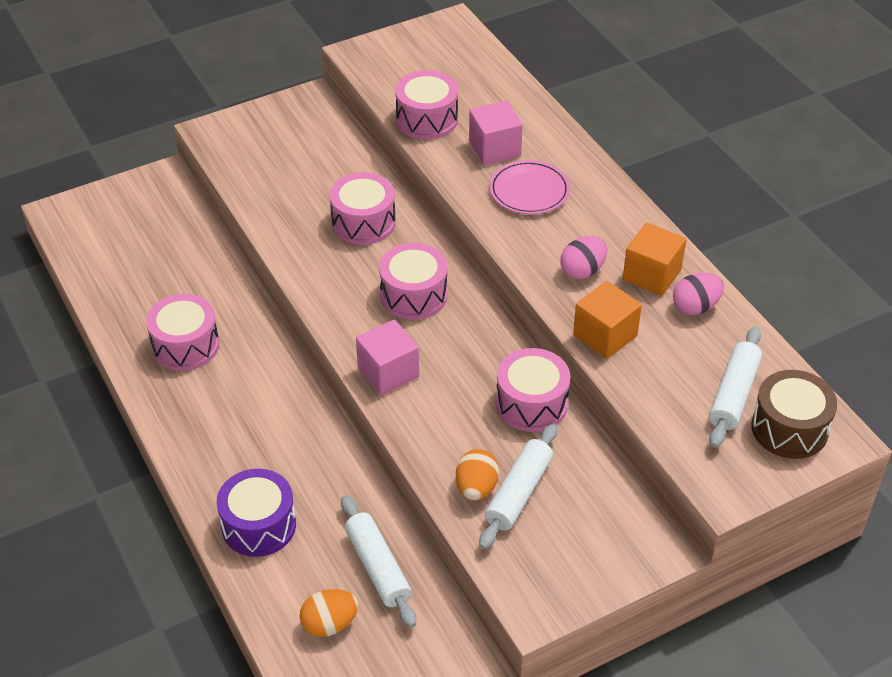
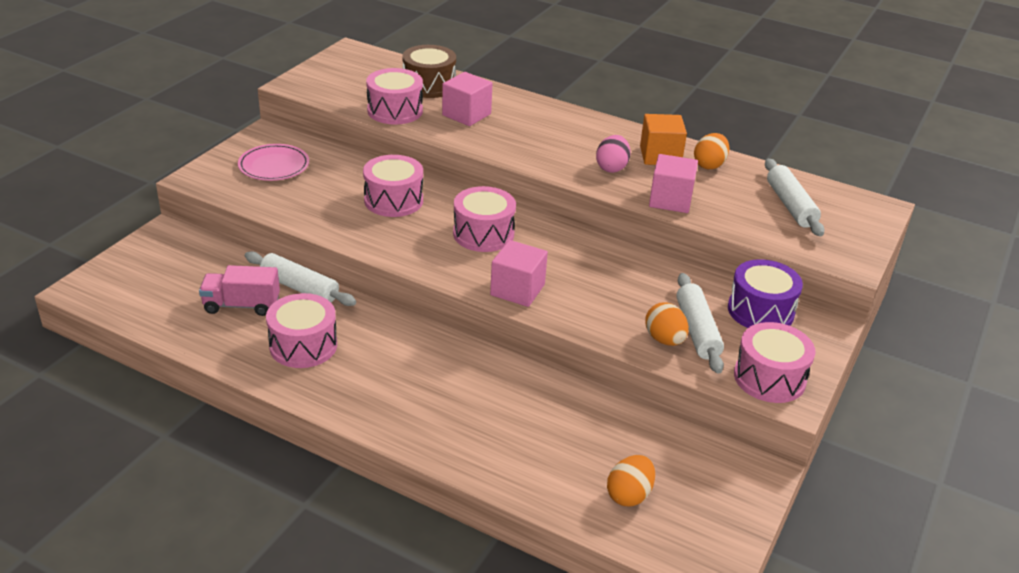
camera: 35 degrees left, 10 degrees down
(169, 282) = (242, 305): none -> pink truck
(259, 525) = (499, 450): purple drum -> purple drum (760, 311)
(378, 567) = (624, 437): white rolling pin -> white rolling pin (299, 288)
(529, 191) = (520, 132): pink plate -> pink plate (274, 166)
(531, 404) = (644, 272): pink drum -> pink drum (769, 378)
(605, 335) = (670, 200): orange cube -> pink cube
(695, 307) = (709, 165): pink egg -> orange egg
(789, 428) = (845, 212): brown drum -> brown drum (429, 85)

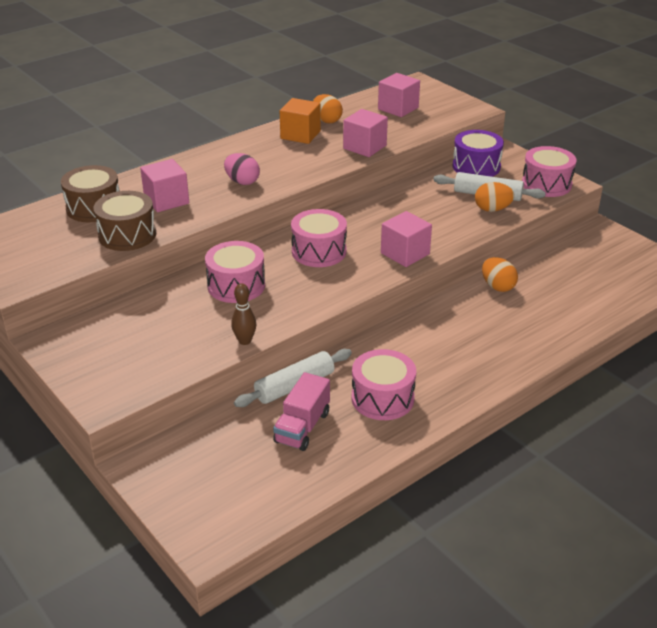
camera: 65 degrees left, 0 degrees up
(274, 166) = (120, 345): pink plate -> none
(308, 224) = (245, 341): none -> brown bowling pin
(395, 111) = (127, 235): pink drum -> brown drum
(611, 168) = (304, 157): pink egg -> pink egg (242, 182)
(629, 495) = (607, 282): orange egg -> orange egg (497, 286)
(790, 205) = (398, 108): white rolling pin -> pink cube

